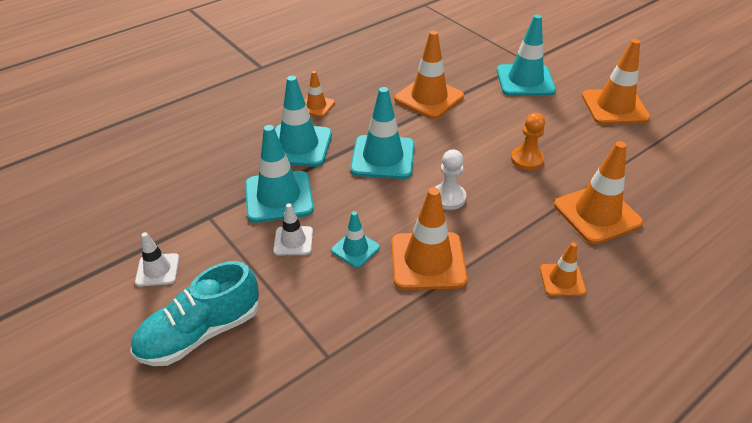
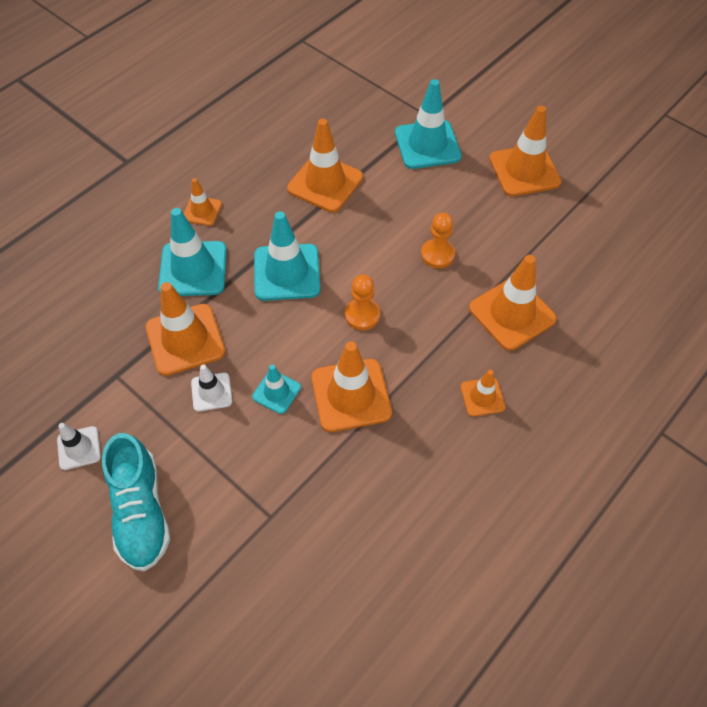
camera: 10 degrees left, 15 degrees up
(200, 333) = (141, 511): turquoise shoe -> turquoise shoe turned 60 degrees counterclockwise
(279, 197) = (185, 339): turquoise traffic cone -> orange traffic cone
(448, 197) = (362, 315): white pawn -> orange pawn

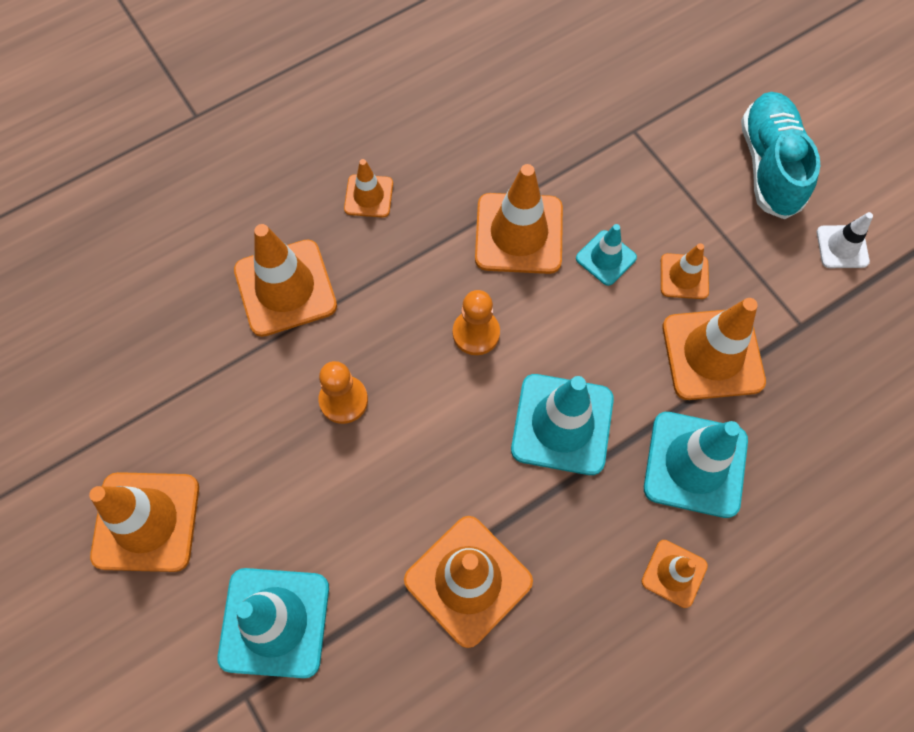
camera: 165 degrees left, 10 degrees up
(211, 392) = (684, 276): white traffic cone -> orange traffic cone

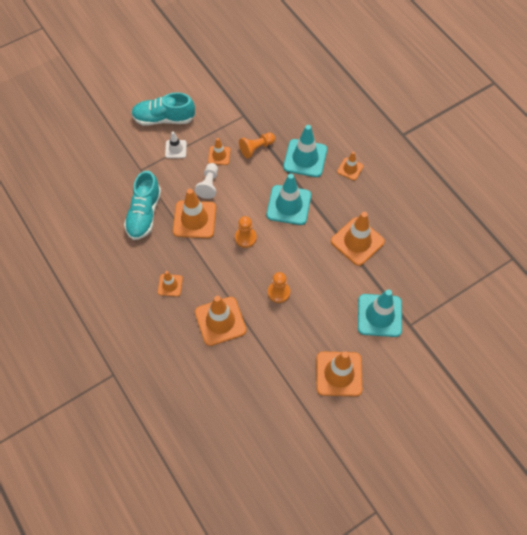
camera: 90 degrees left, 5 degrees down
(529, 143) = (144, 214): none -> turquoise shoe
(606, 258) = (209, 185): turquoise traffic cone -> white pawn
(712, 354) = (256, 148): orange traffic cone -> orange pawn
(842, 247) = (206, 97): white traffic cone -> white traffic cone (176, 149)

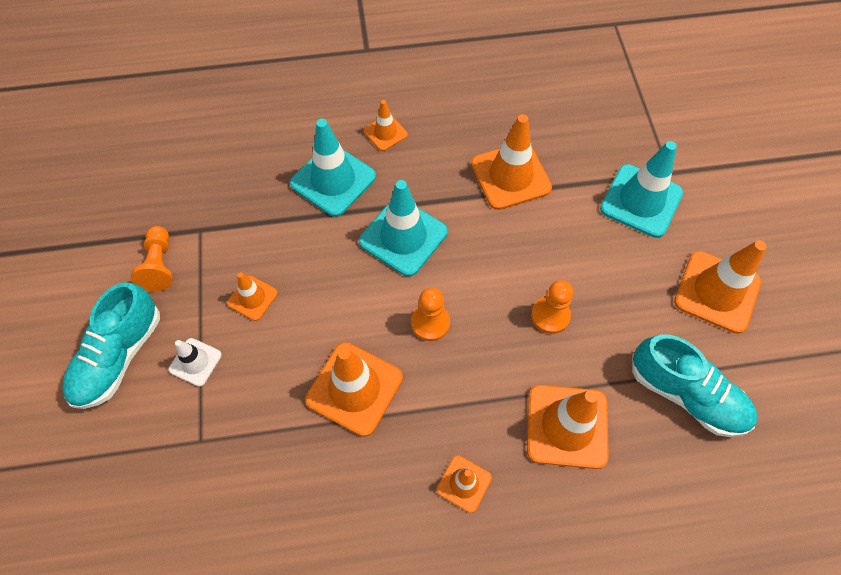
camera: 65 degrees left, 0 degrees up
(144, 214) = (297, 472): turquoise shoe -> turquoise shoe (686, 394)
(209, 185) = (299, 337): white pawn -> none
(256, 148) = (273, 237): orange pawn -> orange pawn (159, 265)

